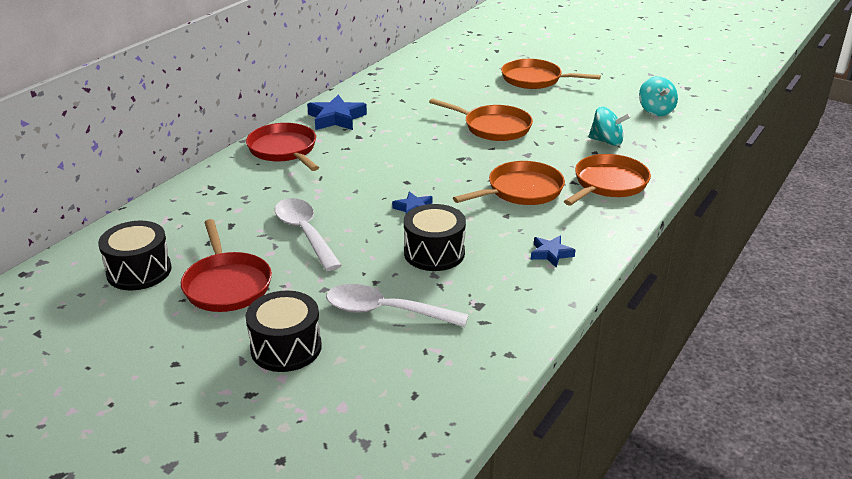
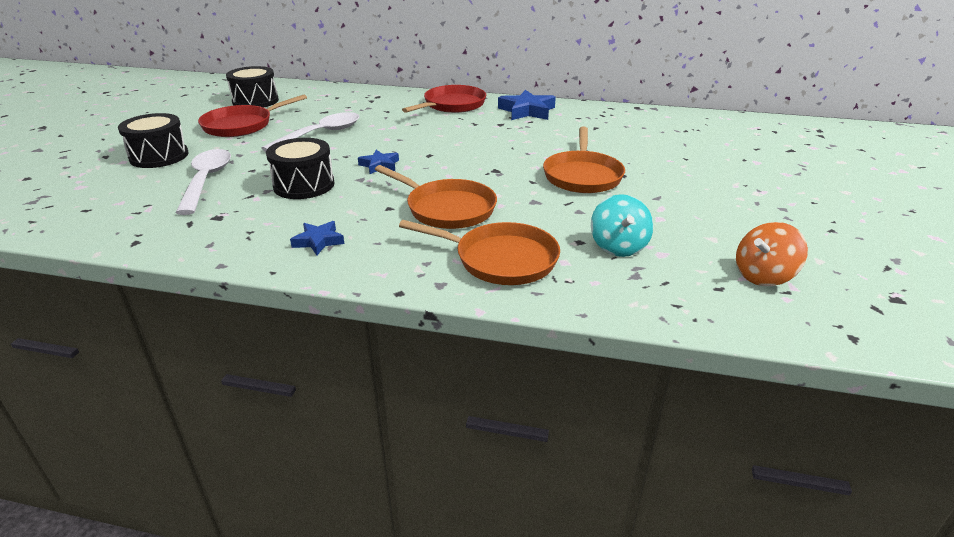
camera: 70 degrees right, 0 degrees up
(535, 79) = (741, 181): orange pan -> none
(655, 111) = (763, 276): turquoise spinning top -> orange spinning top

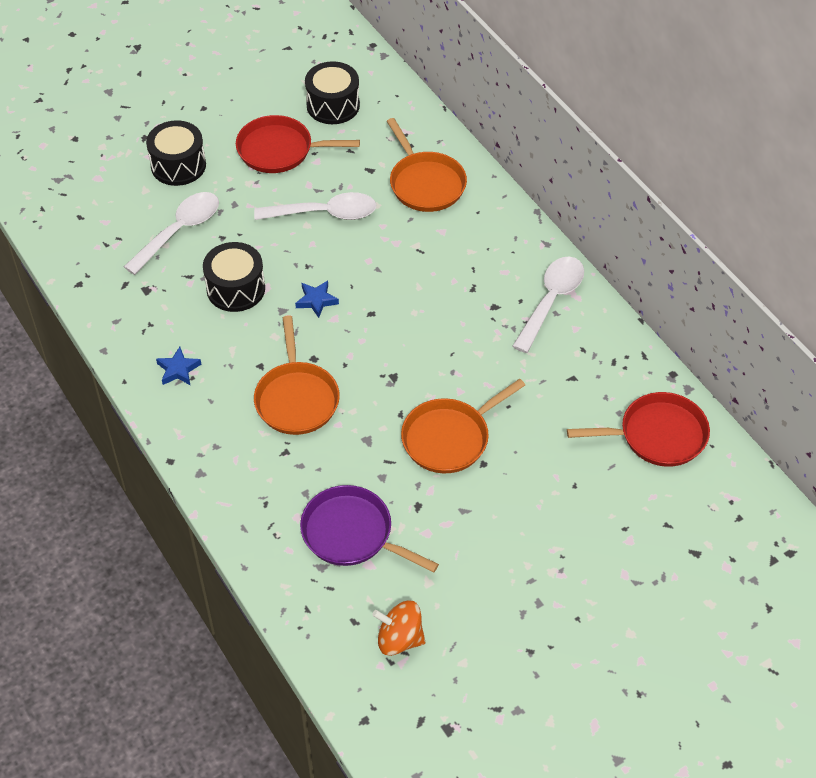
camera: 45 degrees right, 20 degrees up
(452, 105) = (496, 238): red pan -> red pan (657, 435)
(500, 259) = (262, 481): orange pan -> orange pan (425, 183)
(527, 111) = (551, 301): blue star -> white spoon
(618, 246) = (352, 534): turquoise spinning top -> purple pan

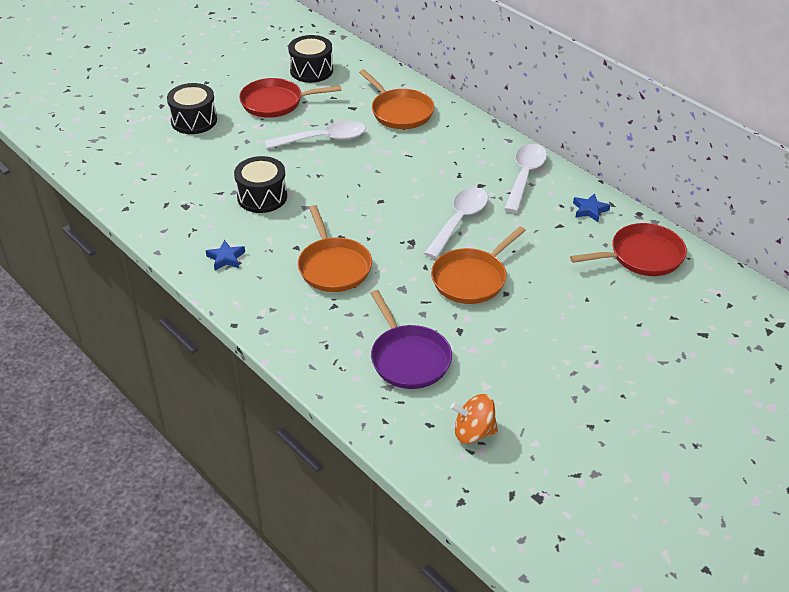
camera: 10 degrees left, 10 degrees down
(179, 231) = (205, 163): white spoon -> white spoon (459, 221)
(316, 300) = (332, 197): blue star -> blue star (590, 210)
(352, 534) = (408, 358): purple pan -> purple pan turned 135 degrees counterclockwise

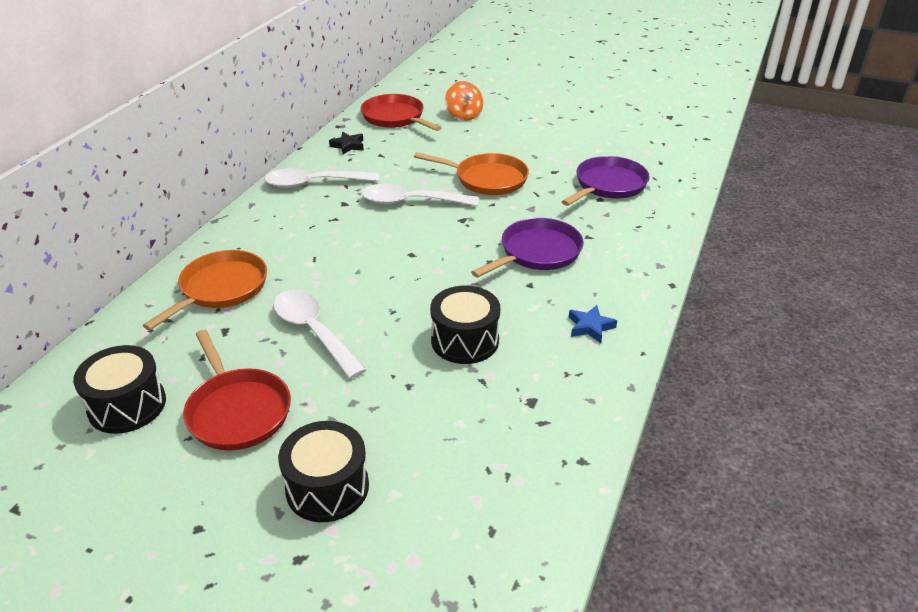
camera: 115 degrees left, 5 degrees down
(333, 266) = (537, 252): orange pan -> purple pan
(473, 432) = (646, 145): orange spinning top -> orange spinning top (464, 115)
(590, 210) = (348, 146): blue star -> black star

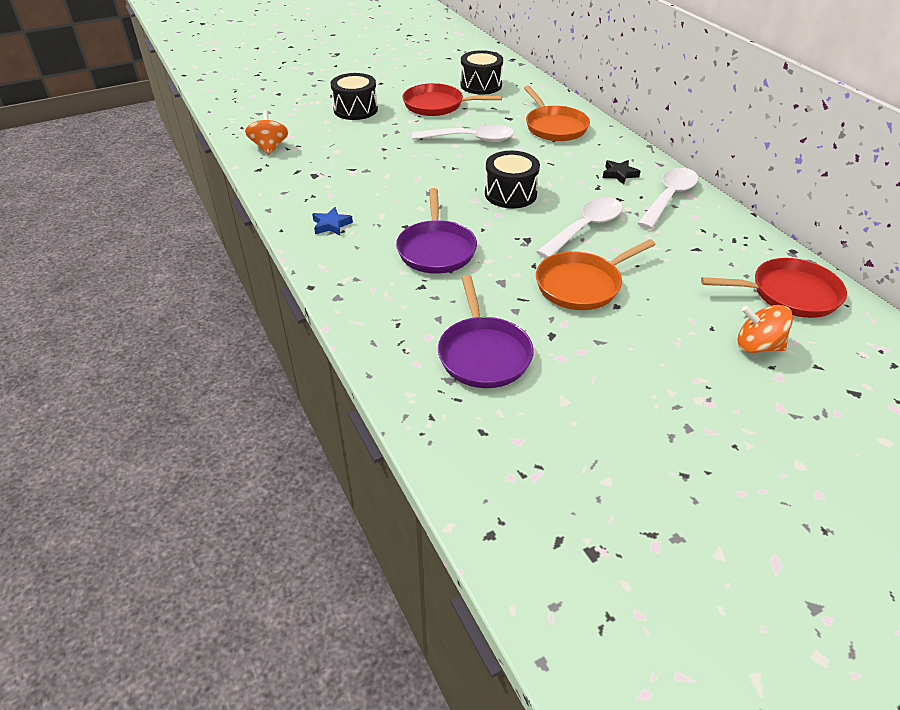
camera: 130 degrees right, 5 degrees up
(348, 146) = (735, 239): black star -> black star (619, 174)
(465, 340) = (391, 178): black drum -> black drum (510, 194)
(527, 495) = (269, 148): none -> orange spinning top

